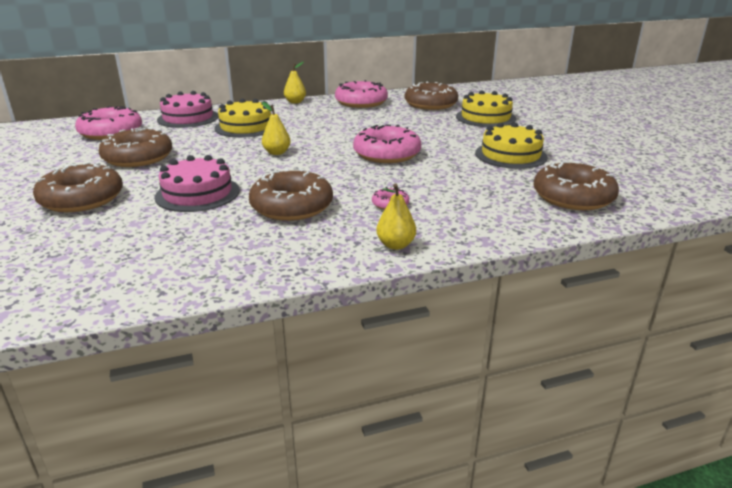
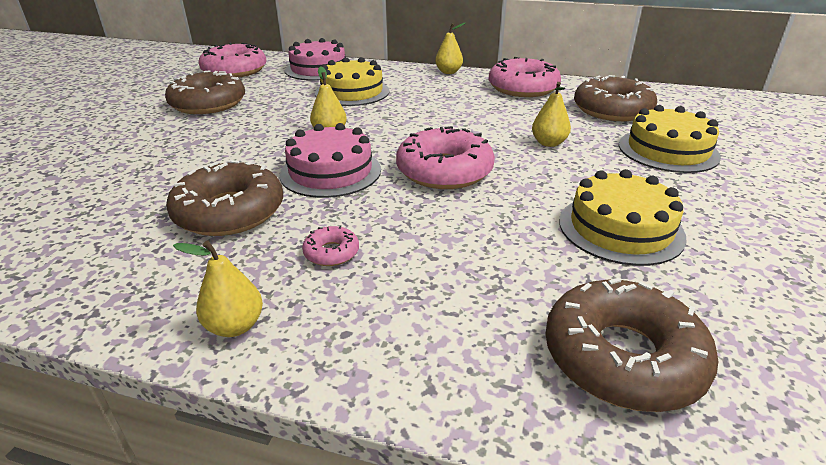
camera: 35 degrees right, 5 degrees up
(82, 199) = (97, 137): brown donut -> none
(197, 193) = (181, 162): pink cake -> pink cake (330, 172)
(422, 128) = (548, 143): none -> yellow pear

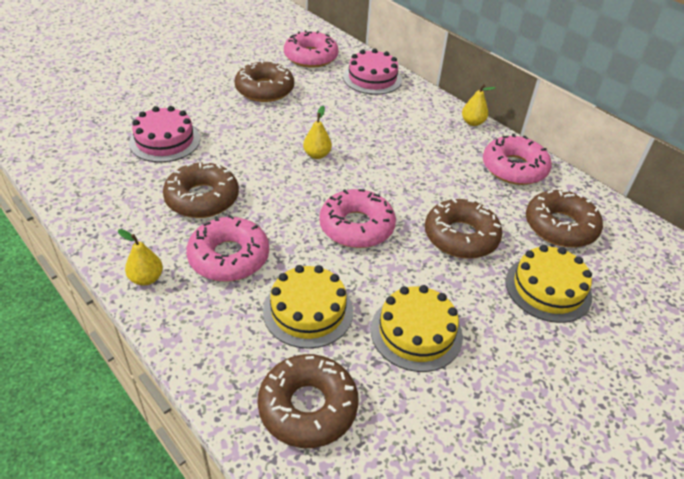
camera: 30 degrees right, 10 degrees up
(330, 172) = (285, 192): pink cake -> pink cake (165, 141)
(331, 252) = (229, 257): pink donut -> pink donut, size x2.19
(352, 92) = (372, 117): yellow cake -> yellow cake (308, 311)
(548, 143) = (461, 236): yellow pear -> brown donut

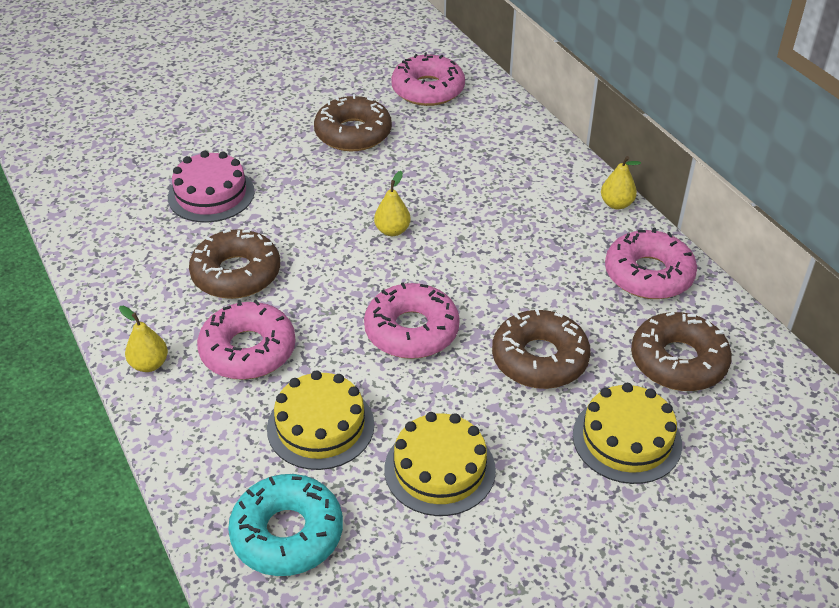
camera: 15 degrees right, 0 degrees up
(308, 407) = (287, 533): brown donut -> turquoise donut
(372, 78) = (501, 128): pink cake -> none

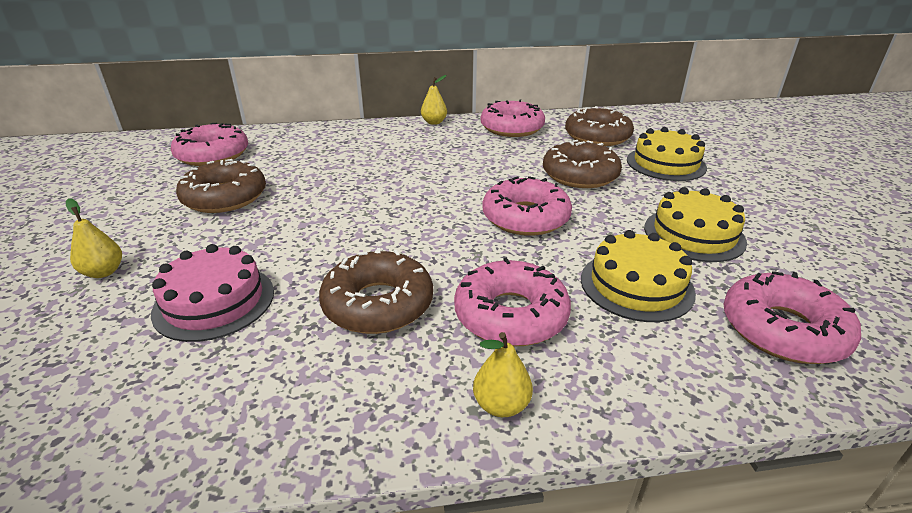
camera: 70 degrees left, 10 degrees down
(287, 533) = (782, 330): turquoise donut -> pink donut
(392, 230) = (388, 203): yellow pear -> yellow pear (103, 272)

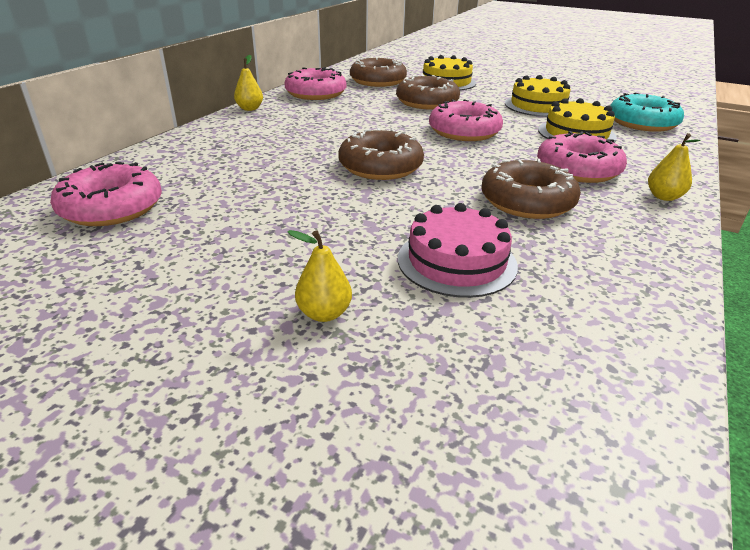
camera: 55 degrees left, 0 degrees up
(225, 197) = (245, 221): brown donut -> brown donut (380, 166)
(782, 330) = (642, 123): pink donut -> turquoise donut

